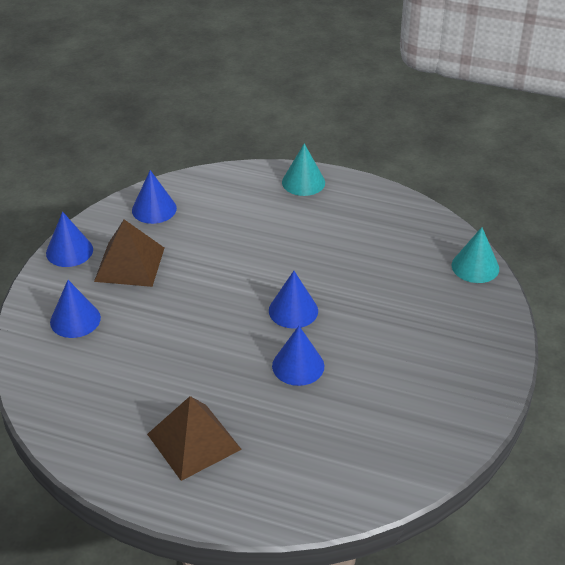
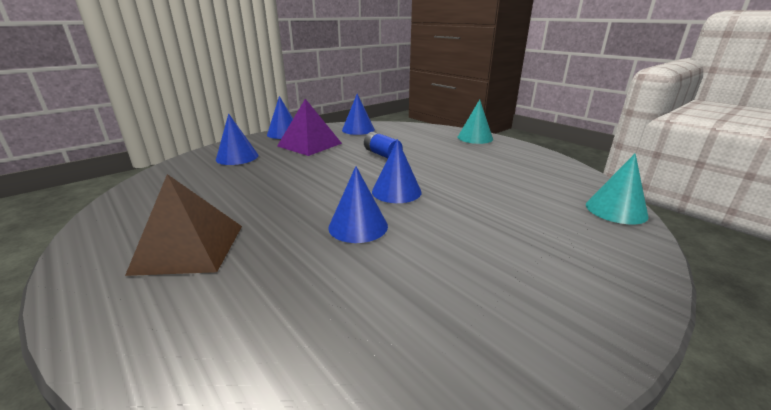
camera: 30 degrees right, 15 degrees down
(129, 264) = (309, 144): brown pyramid -> purple pyramid
(230, 254) = (382, 154): none -> blue battery

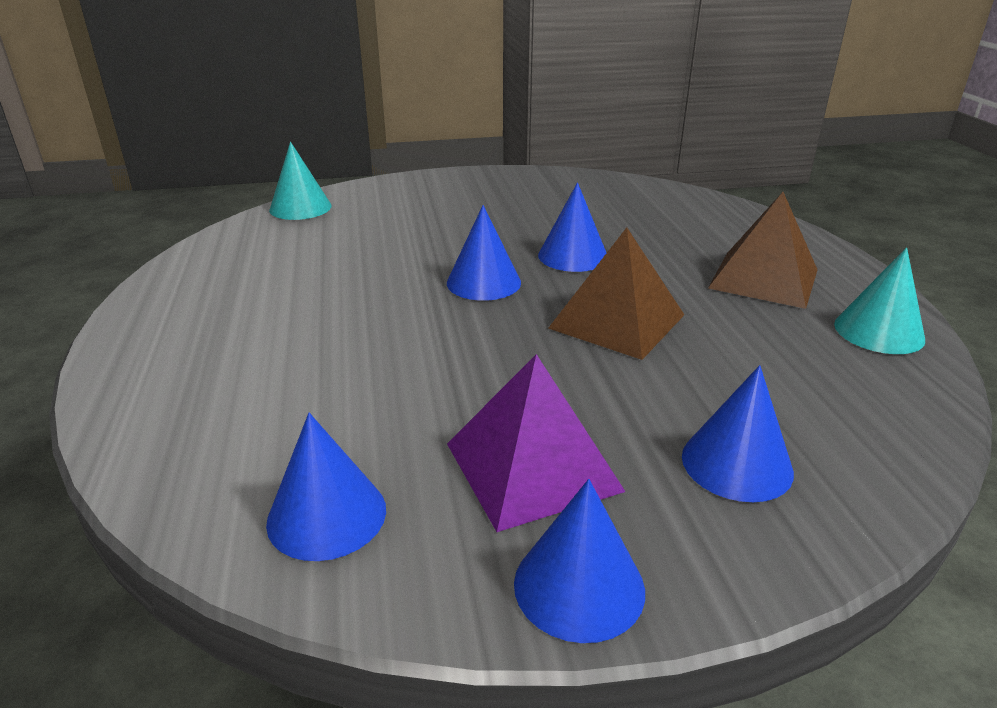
camera: 150 degrees left, 5 degrees up
(300, 190) = (617, 321): none -> brown pyramid
(382, 154) = (407, 366): blue battery -> none
(475, 138) = (144, 359): turquoise cone -> turquoise cone (879, 331)

